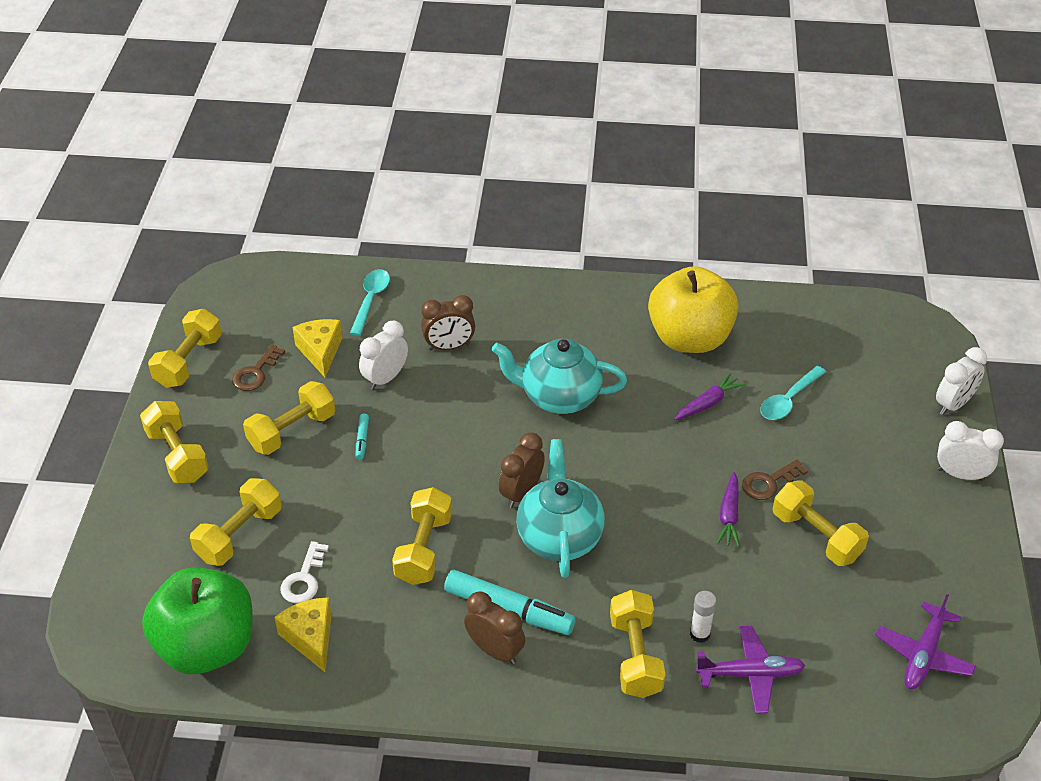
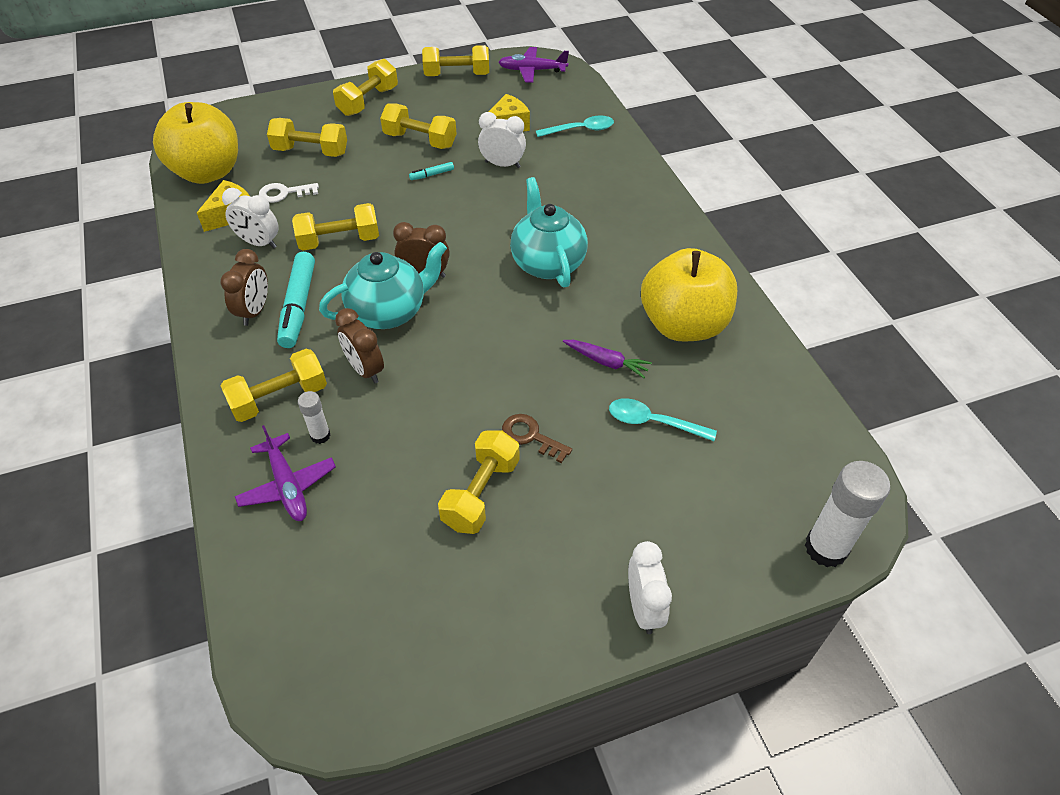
camera: 65 degrees right, 5 degrees up
(207, 646) = (208, 172): green apple -> yellow apple
(255, 373) = (466, 105): brown key -> none
(449, 347) = (560, 185): brown clock -> brown clock (365, 370)
(729, 515) = (472, 417): purple carrot -> none
(923, 655) = (364, 629): purple plane -> purple plane (532, 70)
(945, 355) = (826, 548): none -> white glue stick
(953, 404) = (751, 575): white clock -> white clock (259, 243)

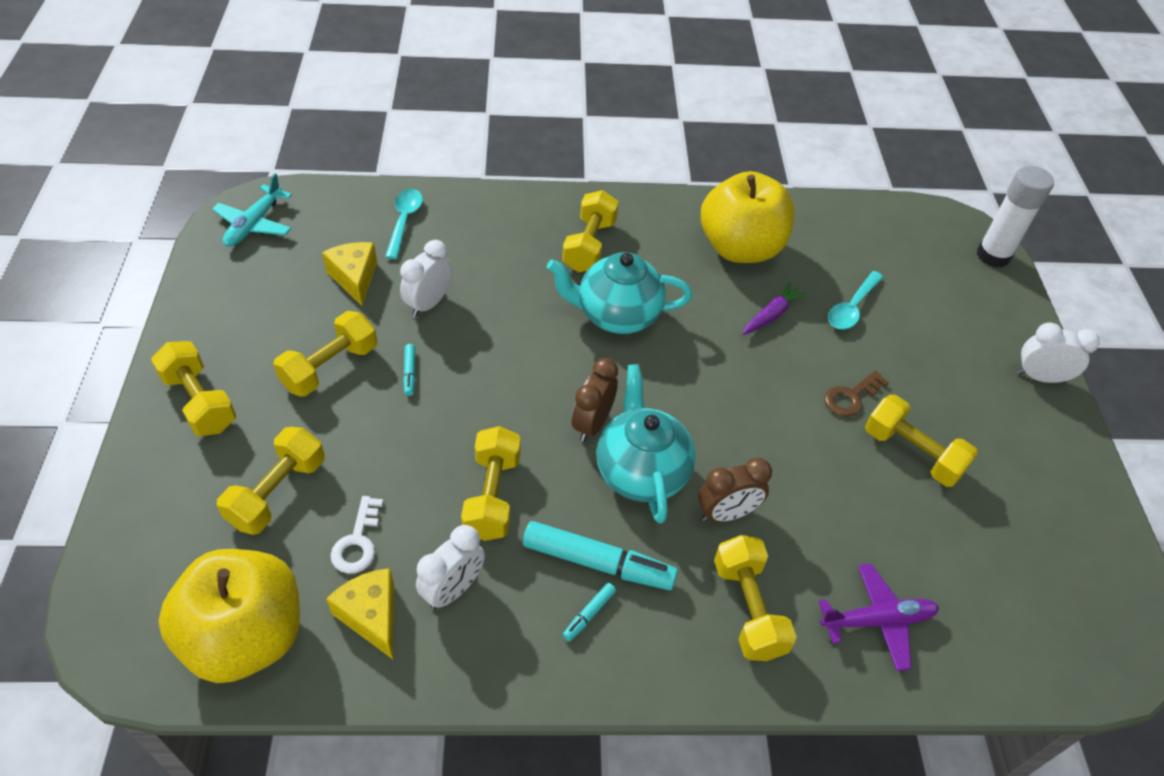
camera: 75 degrees left, 0 degrees up
(255, 311) = (589, 614): brown clock -> turquoise marker
(320, 435) = (813, 576): white glue stick -> none
(457, 75) = (208, 295): yellow dumbbell -> yellow dumbbell (589, 245)
(532, 70) = (254, 224): purple plane -> turquoise plane

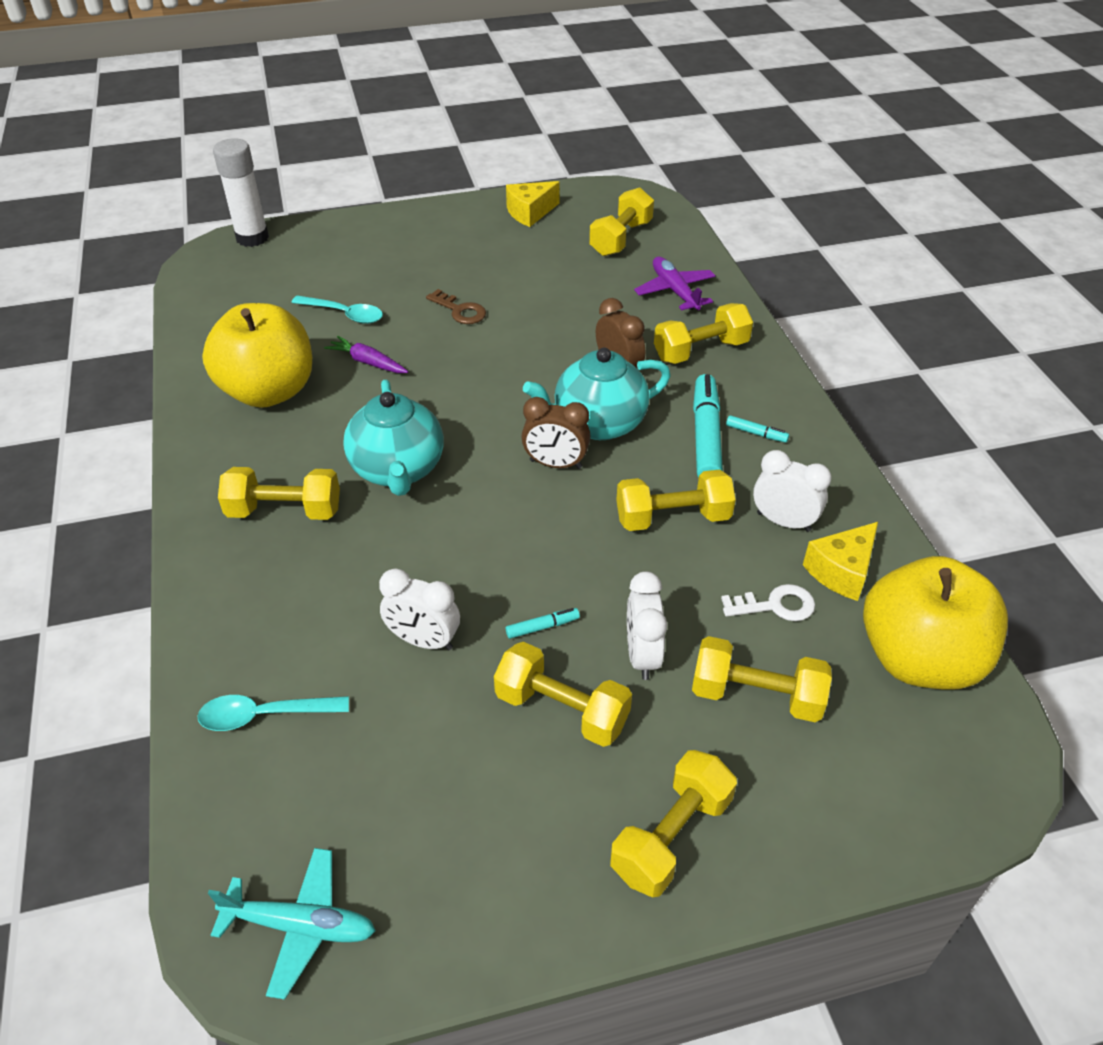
camera: 100 degrees left, 5 degrees down
(354, 278) = (395, 738): yellow cheese -> yellow cheese (530, 213)
(912, 453) = (510, 278): yellow dumbbell -> yellow dumbbell (620, 238)
(1040, 377) = (403, 219): white clock -> white clock (642, 655)

